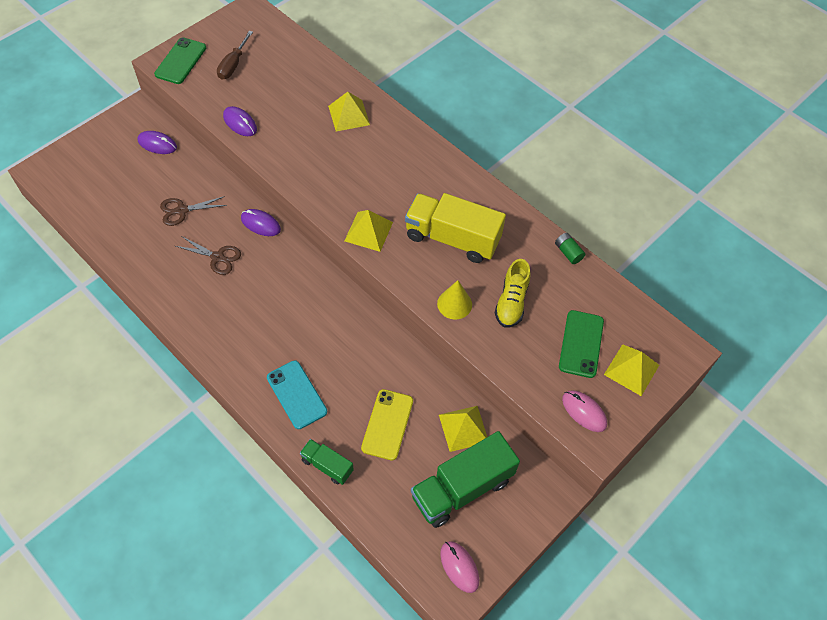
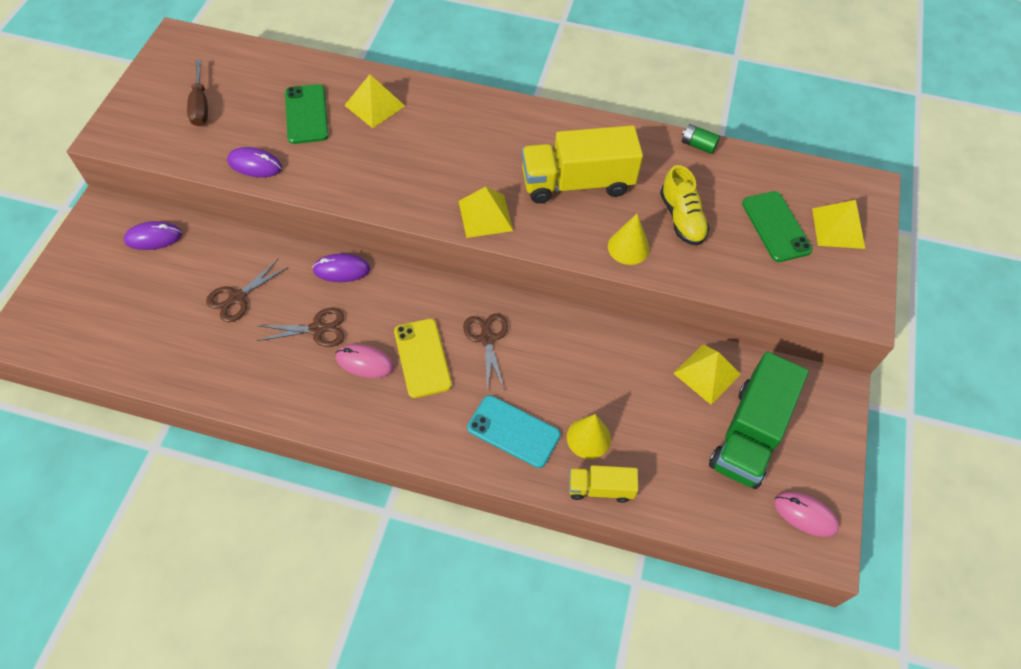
camera: 30 degrees left, 0 degrees up
(181, 61) = (131, 126): green phone -> green phone (306, 114)
(324, 321) = (487, 339): none -> brown scissors
(327, 465) = (600, 488): green truck -> yellow truck
(344, 427) = (588, 438): none -> yellow cone
(387, 424) = (630, 411): yellow phone -> yellow phone (422, 358)
(584, 412) = (828, 290): pink mouse -> pink mouse (364, 362)

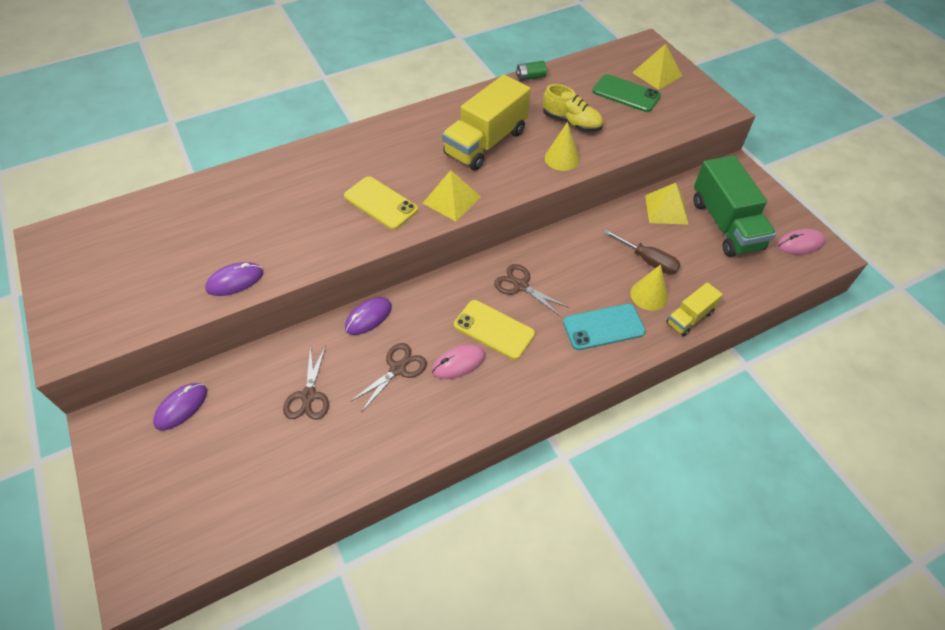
camera: 40 degrees left, 5 degrees down
(200, 105) = (132, 271): brown screwdriver -> brown screwdriver (647, 260)
(306, 114) = (236, 221): green phone -> none
(374, 105) = (285, 182): yellow pyramid -> none
(426, 177) = (380, 203): none -> yellow phone

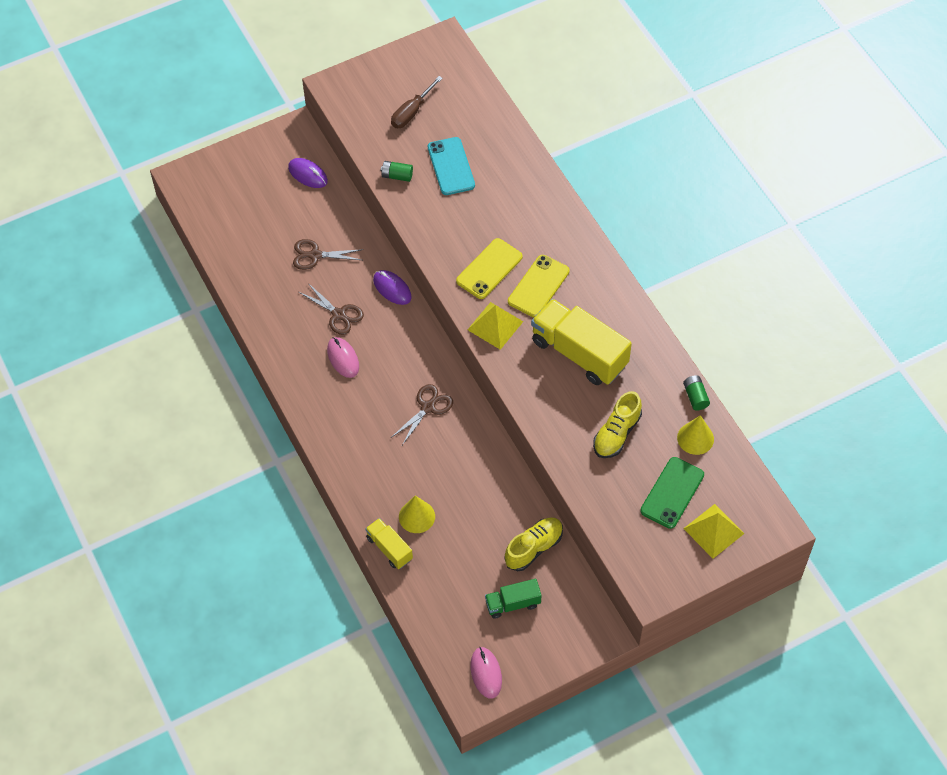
camera: 90 degrees right, 5 degrees up
(235, 281) = (397, 176): purple mouse -> green battery
(494, 329) = (378, 385): yellow phone -> yellow phone (538, 286)
(562, 158) = (558, 421): yellow cone -> yellow cone (695, 438)
(603, 327) = (379, 473): turquoise phone -> turquoise phone (451, 166)
(647, 260) = (461, 520): brown screwdriver -> brown screwdriver (412, 112)
(666, 209) = (534, 548): yellow pyramid -> yellow shoe
(725, 224) = (512, 603): green truck -> green truck, size x0.52

